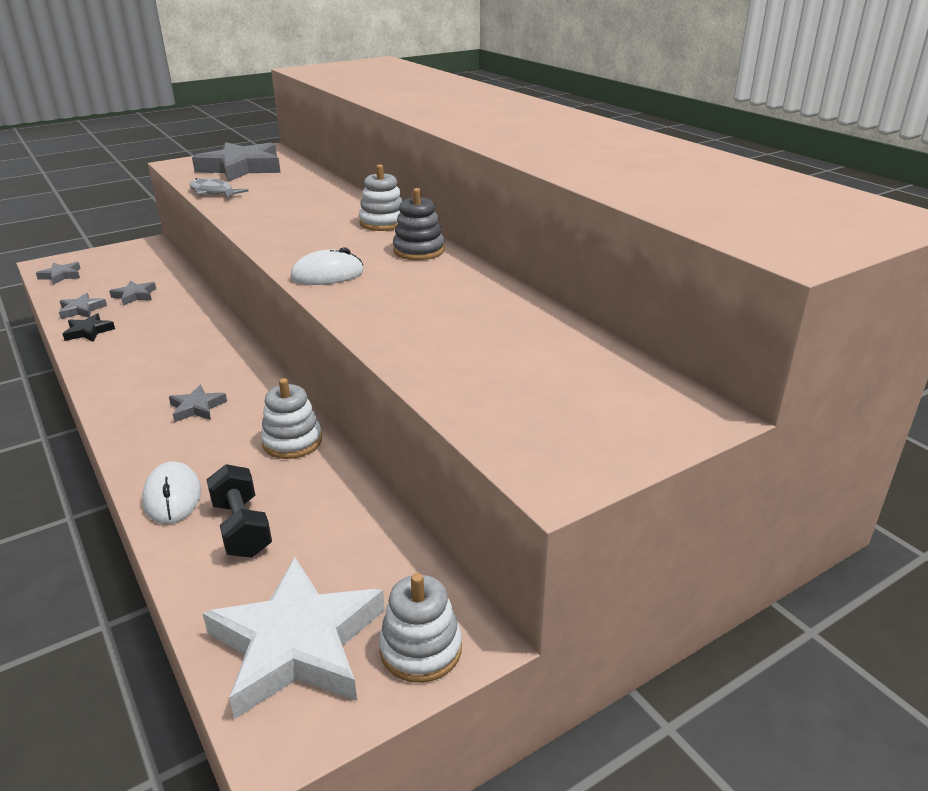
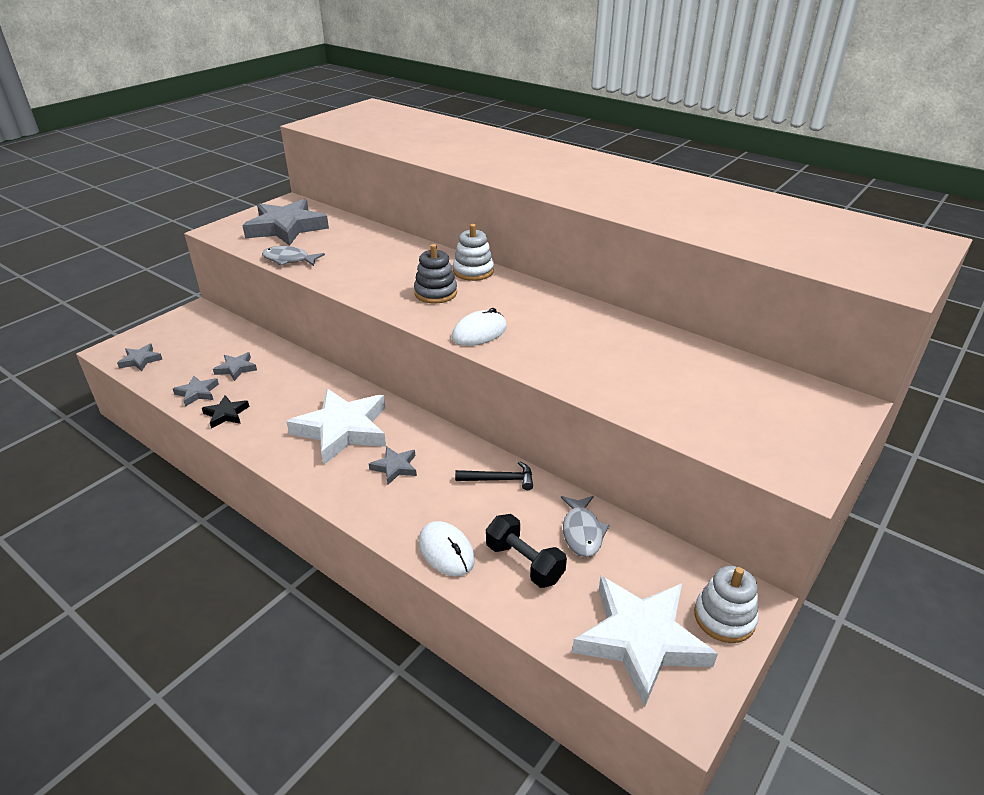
camera: 20 degrees left, 5 degrees up
(179, 364) = (342, 430): none -> white star
(292, 441) = (500, 479): white stacking toy -> black hammer
(333, 513) = (582, 532): none -> grey fish
(419, 251) = (529, 295): grey stacking toy -> grey stacking toy (435, 293)

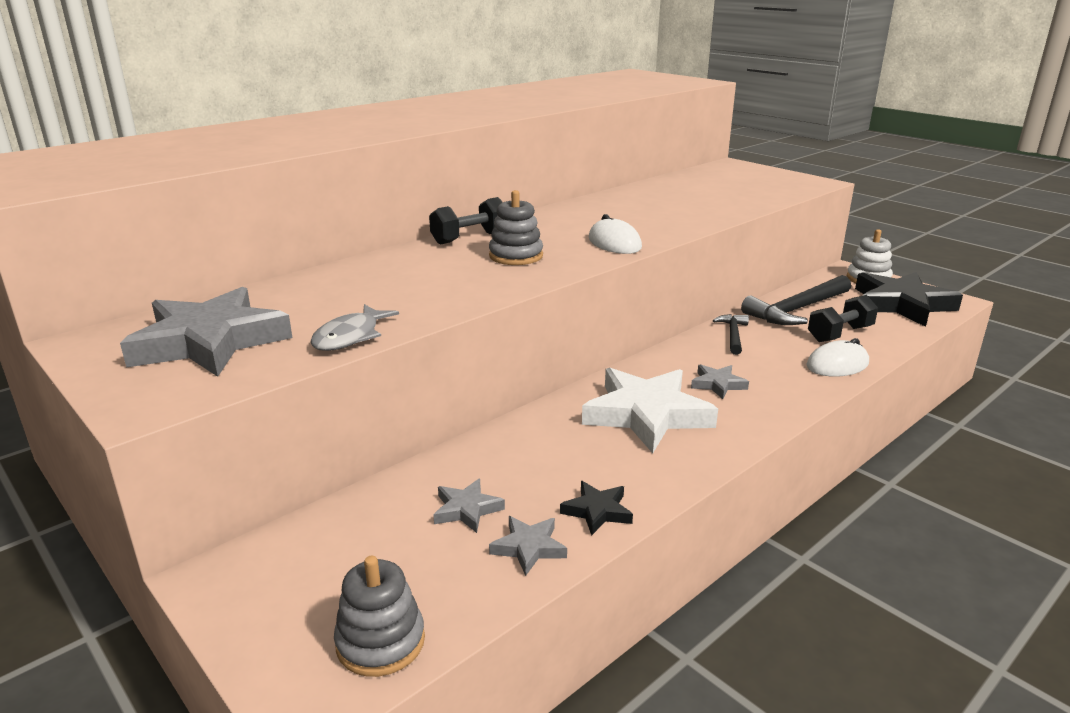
camera: 80 degrees left, 10 degrees down
(140, 360) = (380, 642): grey star -> grey stacking toy
(473, 271) = (469, 238): white stacking toy -> black dumbbell
(582, 532) = (796, 310): grey fish -> black hammer
(641, 640) = (901, 304): white star -> black star

